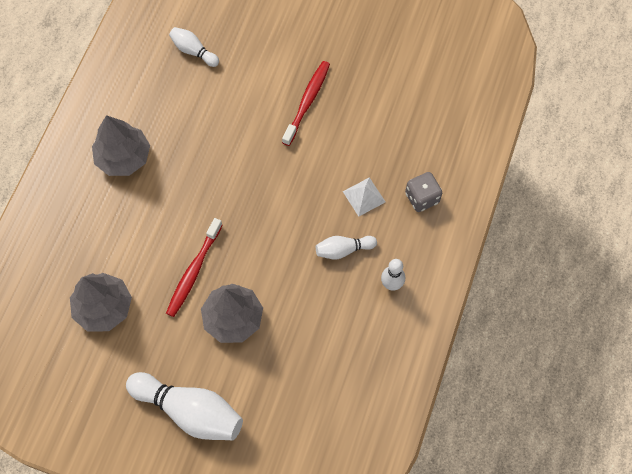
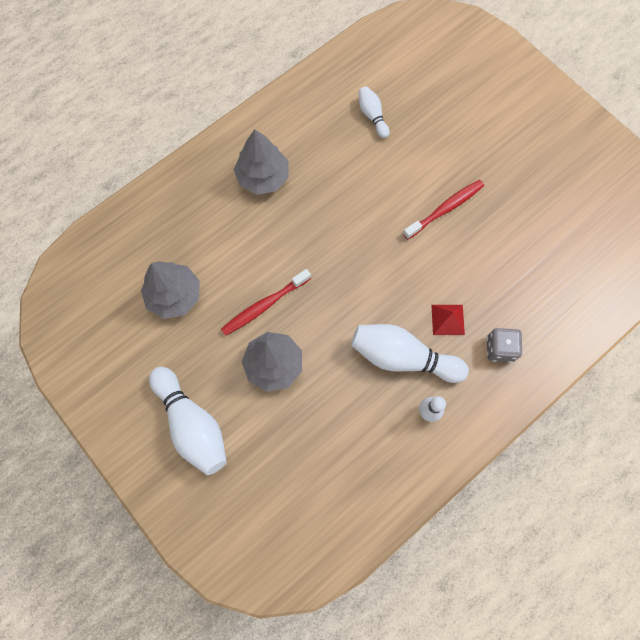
camera: 30 degrees right, 5 degrees up
(343, 250) = (402, 357): white bowling pin -> white bowling pin, size x1.90
(364, 196) = (447, 319): white pyramid -> red pyramid

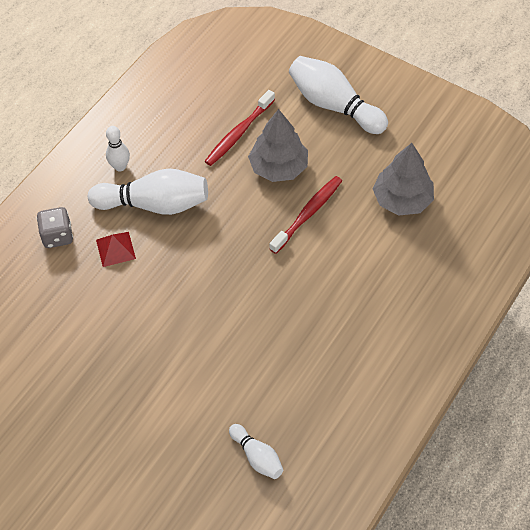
camera: 165 degrees right, 15 degrees down
(263, 177) = (363, 342): grey tree -> none
(445, 209) = (140, 362): red toothbrush -> red toothbrush (239, 133)

